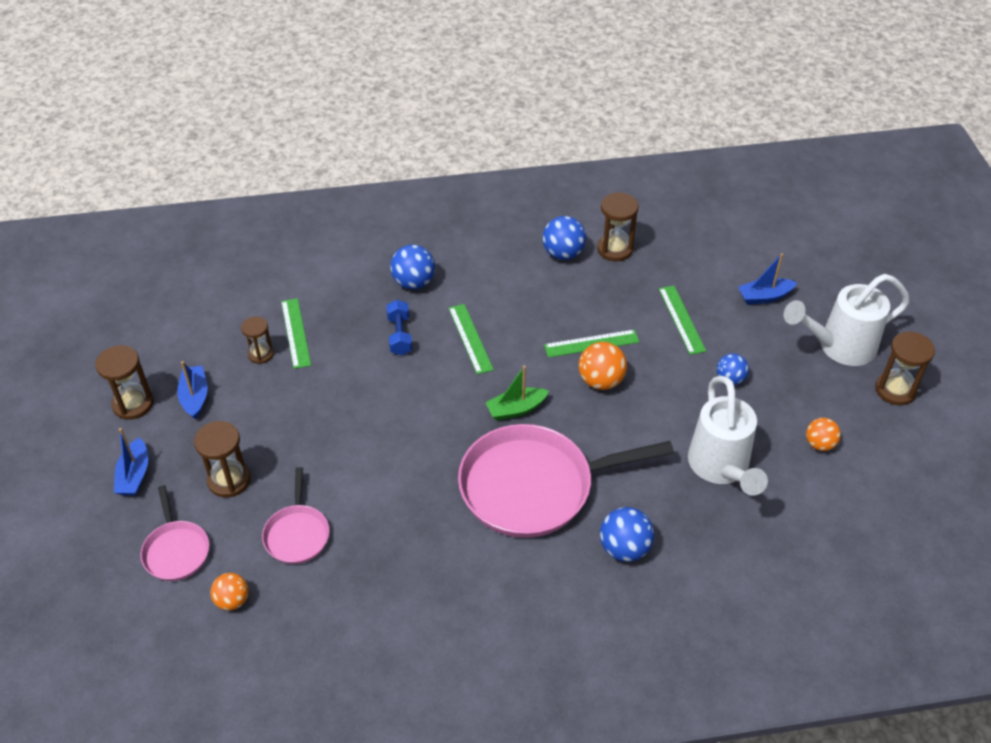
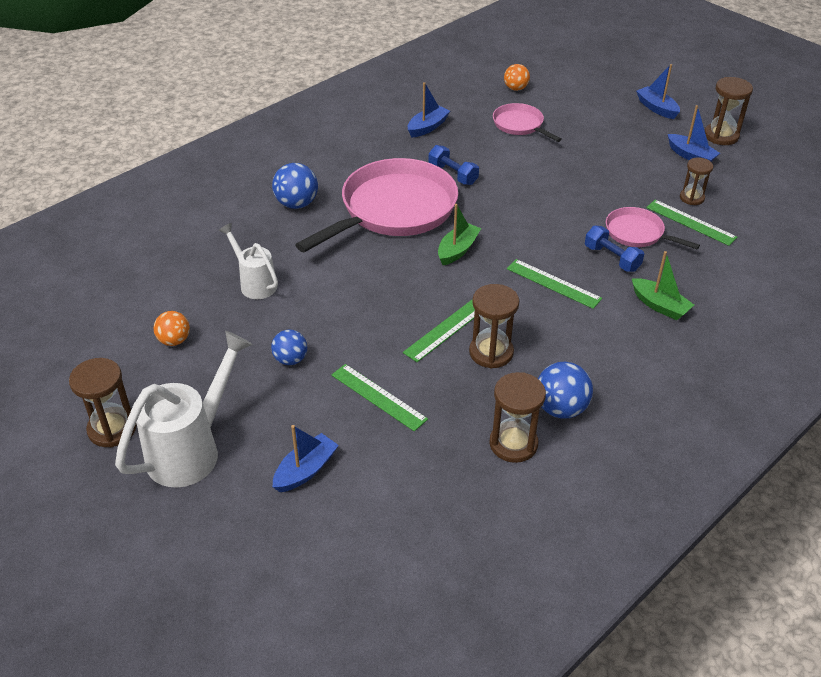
camera: 145 degrees right, 5 degrees down
(176, 550) = (577, 92): pink pan -> pink pan (637, 233)
(229, 480) = (598, 129): brown hourglass -> brown hourglass (491, 352)
(396, 590) = (427, 127): none -> blue boat
(413, 282) = (659, 305): blue ball -> green boat
(437, 501) = (453, 174): none -> blue dumbbell
(601, 381) = (408, 302): orange ball -> none
(721, 468) = (255, 283): white watering can -> white watering can, size x0.60

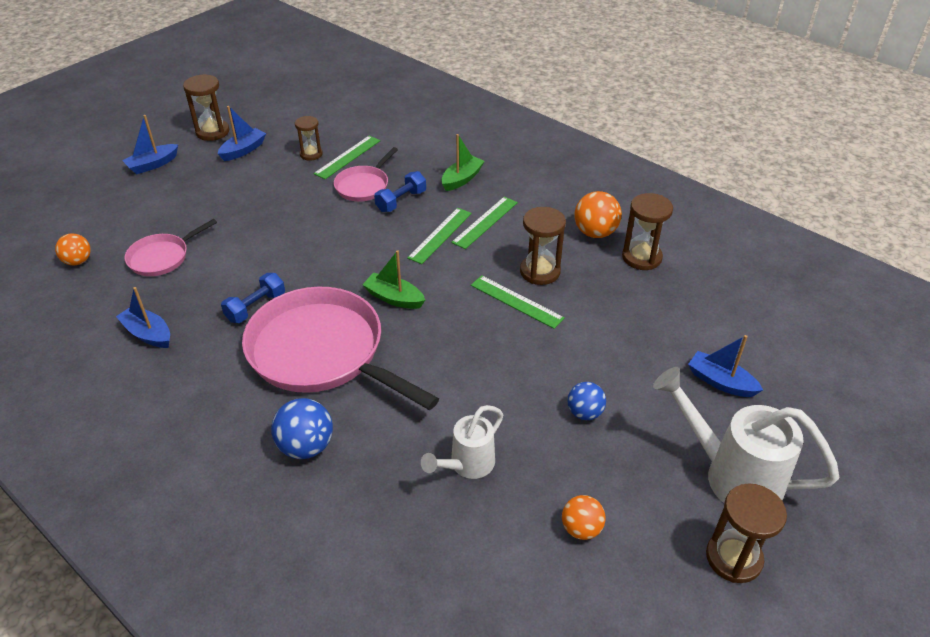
camera: 95 degrees left, 0 degrees up
(378, 397) = (615, 341): green ruler -> green ruler (485, 222)
(560, 408) = (595, 233): blue ball -> orange ball

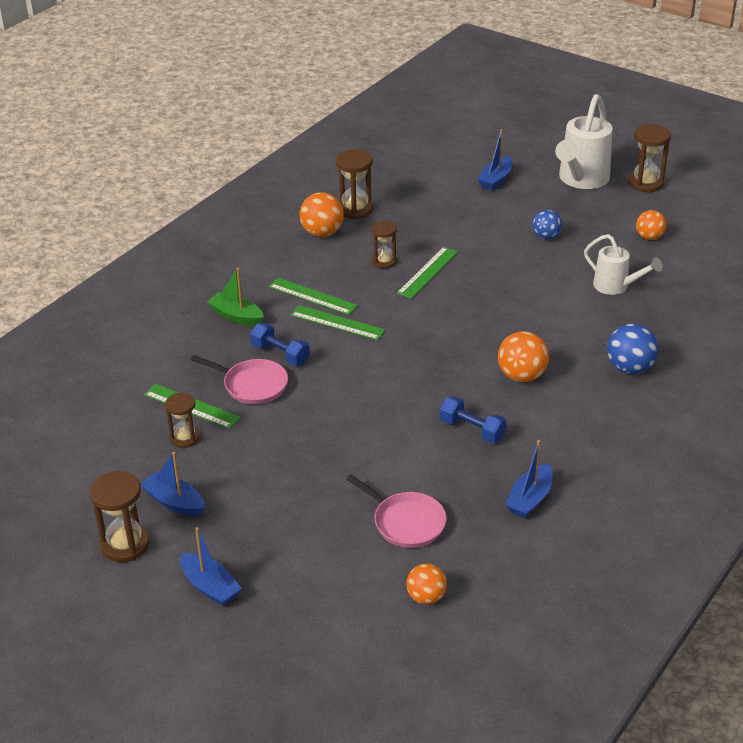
camera: 95 degrees left, 5 degrees down
(322, 352) = (521, 376): pink pan -> orange ball
(394, 298) = (438, 342): green boat -> none
(540, 272) = (384, 261): brown hourglass -> brown hourglass, size x0.66

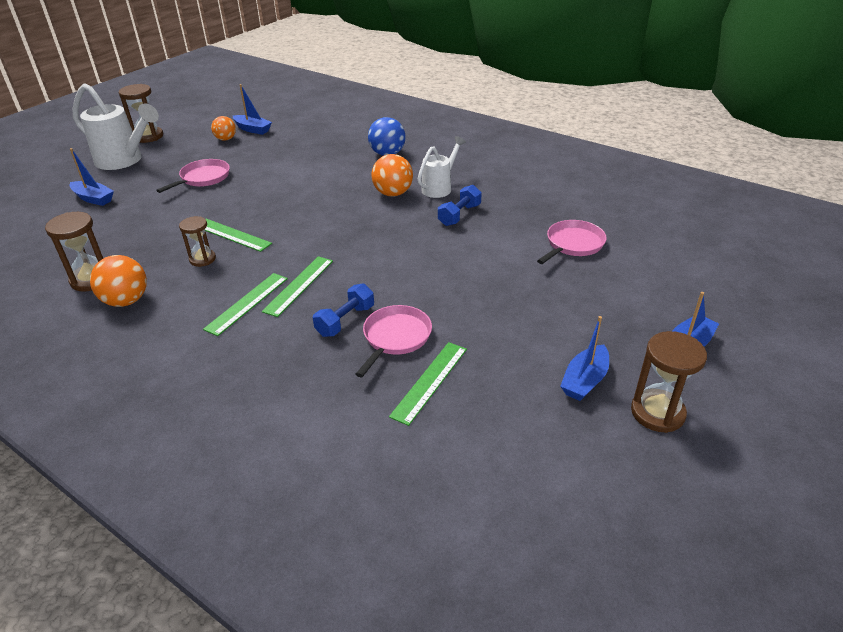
camera: 90 degrees left, 0 degrees up
(185, 438) = (484, 382): brown hourglass -> none
(236, 316) = (268, 358): green boat -> none
(426, 597) = (648, 235): orange ball -> none
(530, 499) = (534, 194): blue boat -> blue boat (252, 129)
(546, 237) = (203, 178): blue ball -> pink pan
(616, 287) = (286, 154): white watering can -> white watering can (439, 188)

